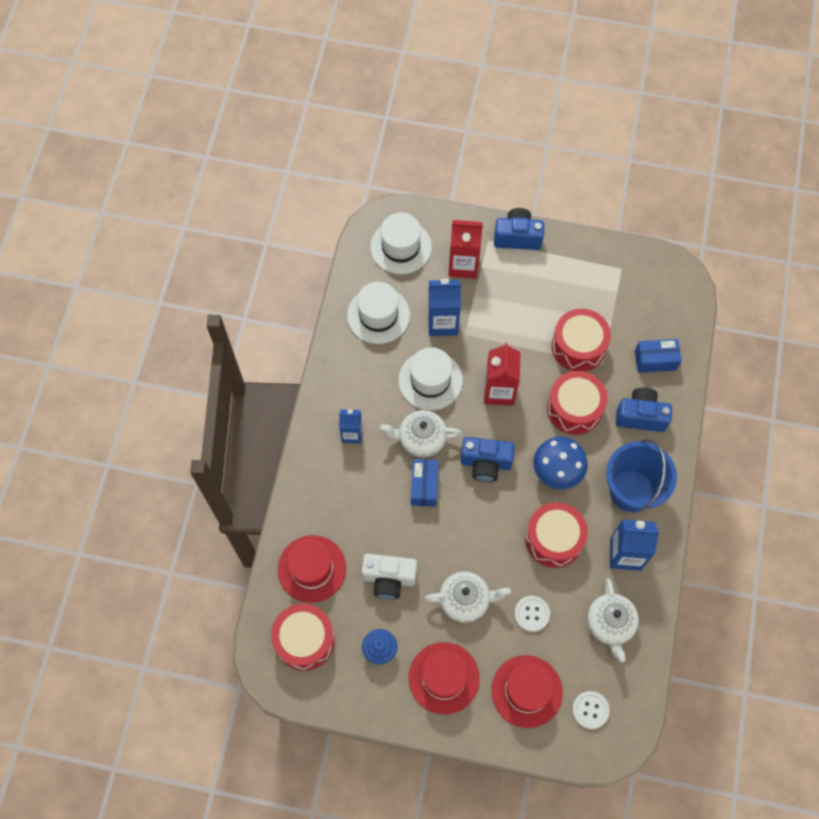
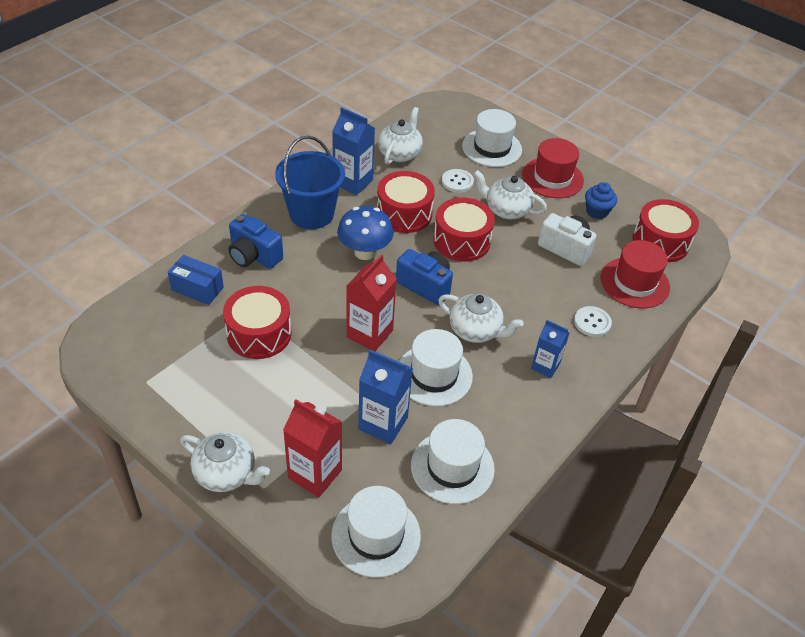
camera: 155 degrees left, 20 degrees down
(424, 486) = (495, 294): blue box -> none
(517, 237) = (226, 473): blue camera -> white teapot
(526, 691) = (492, 148): red hat -> white hat
(574, 408) = (308, 288): red drum -> red drum (461, 241)
(590, 710) = (451, 123): white button -> white button (592, 322)

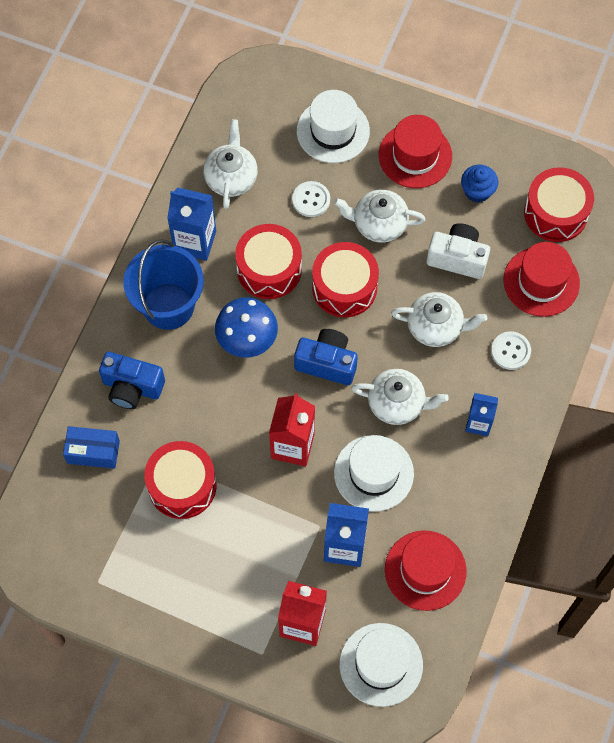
camera: 15 degrees left, 20 degrees up
(226, 473) = (222, 652): white teapot -> white teapot (436, 327)
(452, 467) = (425, 570): white hat -> red hat

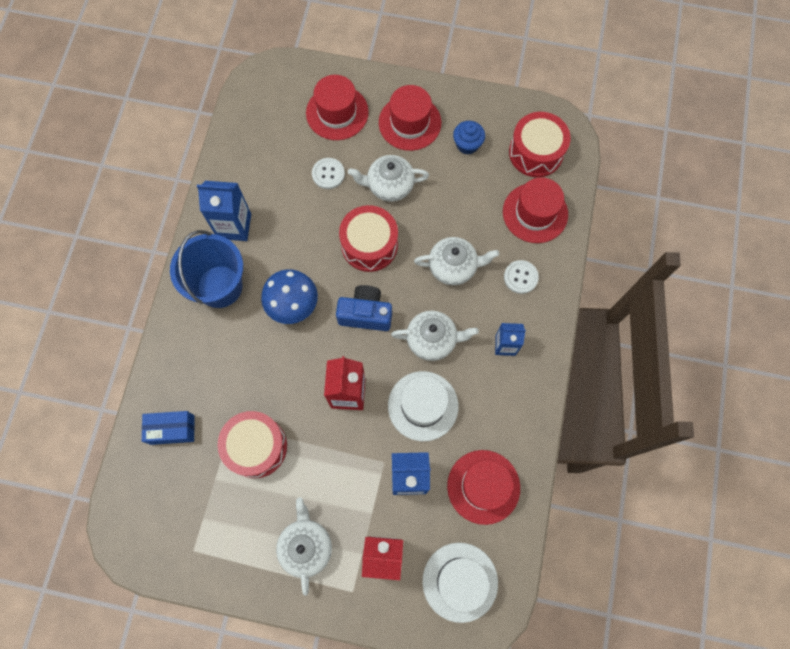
camera: 10 degrees left, 5 degrees up
(132, 387) = (198, 365): blue camera -> none
(231, 177) = (257, 165): white teapot -> white teapot (306, 546)
(269, 269) = (302, 240): red drum -> none
(333, 131) = (337, 112): white hat -> red hat
(457, 258) = (461, 204): white camera -> none

